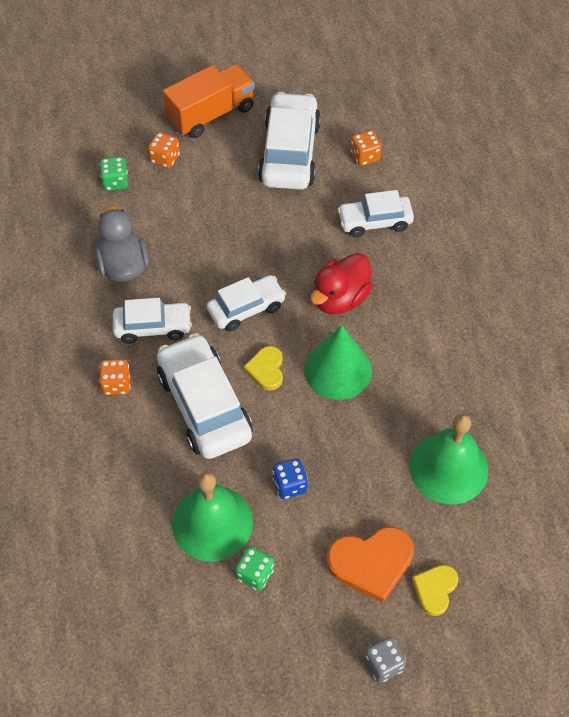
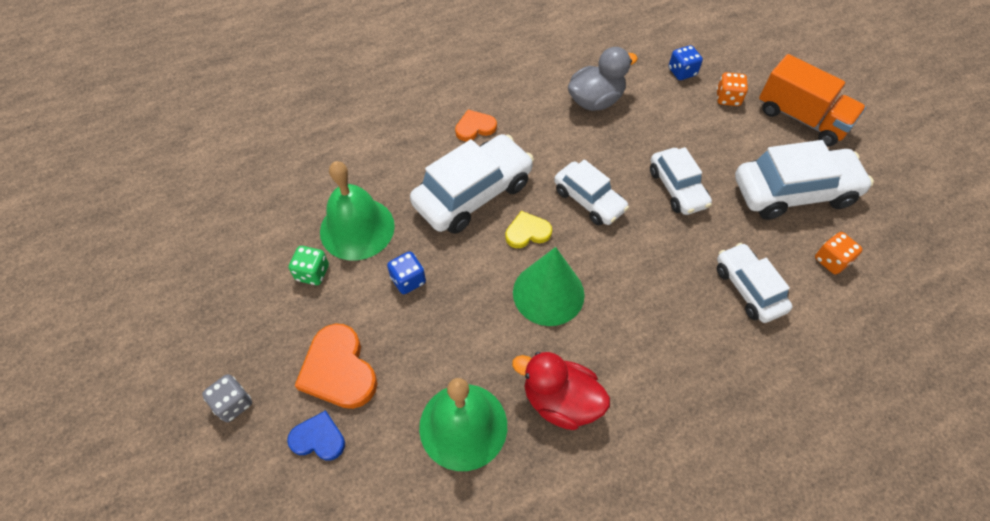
camera: 75 degrees right, 0 degrees up
(115, 182) = (682, 72): green dice -> blue dice
(116, 384) = (475, 127): orange dice -> orange heart
(153, 327) = (541, 137): white car -> white car (677, 188)
(340, 298) = (634, 276): red duck -> red duck (560, 401)
(435, 589) = (318, 438): yellow heart -> blue heart

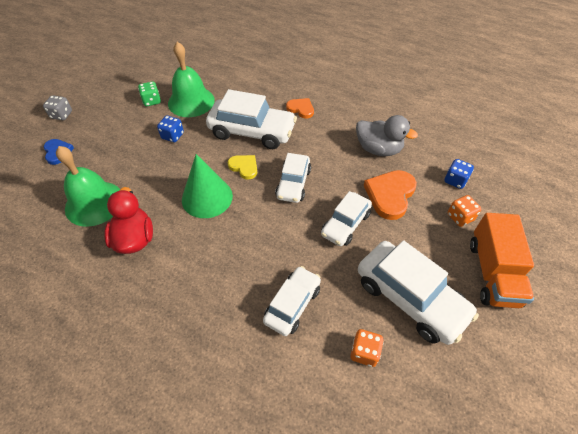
camera: 55 degrees right, 5 degrees down
(339, 370) = (100, 139): orange heart -> orange heart (390, 195)

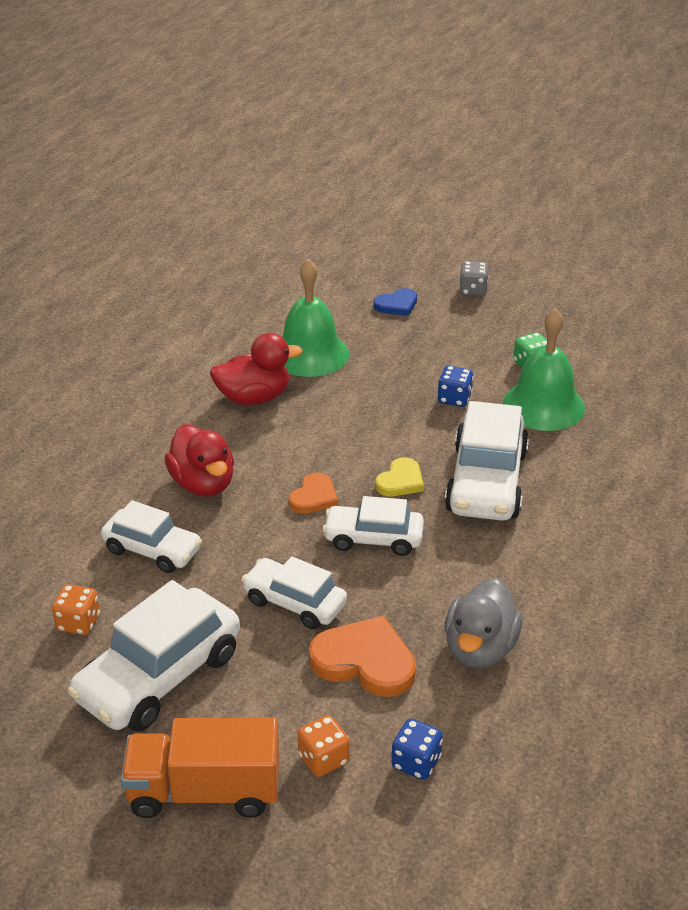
camera: 85 degrees right, 15 degrees down
(207, 197) = (332, 450): green cone -> none
(226, 272) = (203, 484): none -> red duck
(301, 109) = (566, 538): orange heart -> orange heart (314, 497)

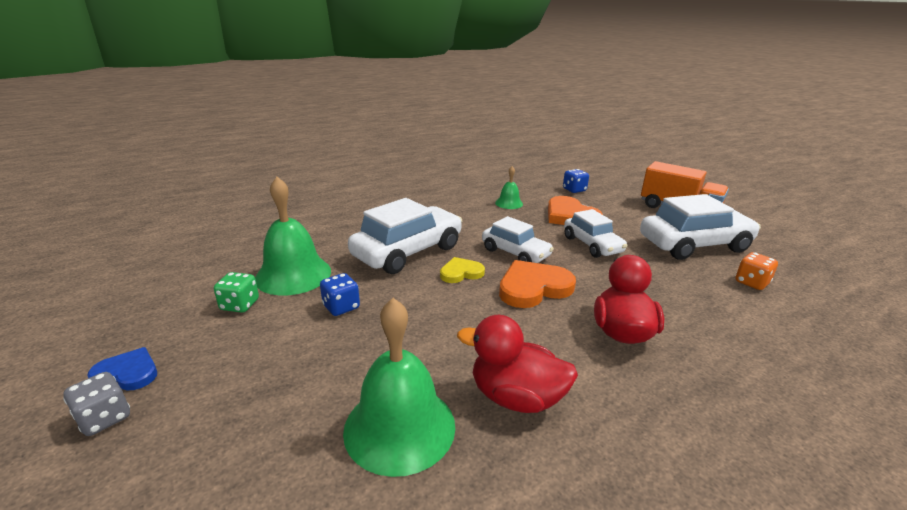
camera: 145 degrees left, 10 degrees down
(152, 550) = (685, 302): white car -> none
(314, 497) = (533, 287): orange heart -> orange heart, size x1.68
(323, 759) = (615, 201): orange dice -> none
(397, 305) = (207, 450): blue heart -> blue heart (127, 373)
(480, 648) = (509, 203): grey duck -> green bell

